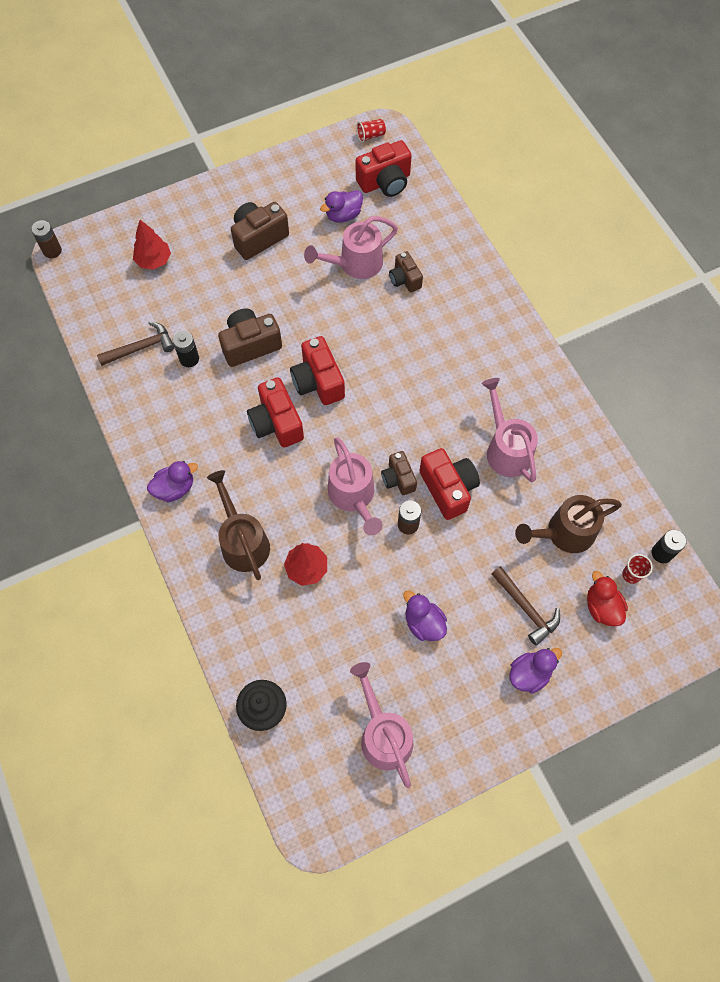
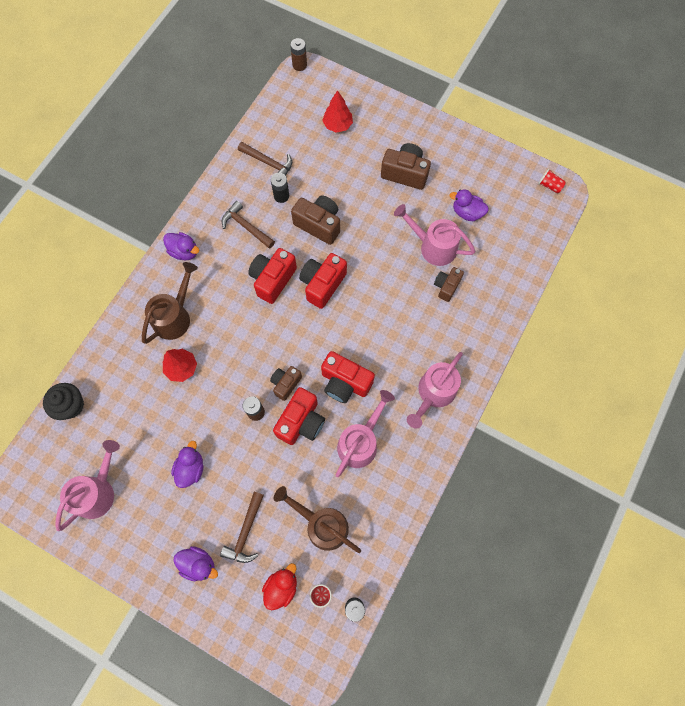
camera: 55 degrees right, 5 degrees up
(196, 412) = (246, 227): none -> brown hammer
(354, 497) = (252, 364): pink watering can -> pink watering can (433, 394)
(385, 182) = (518, 221): red camera -> red camera (345, 382)

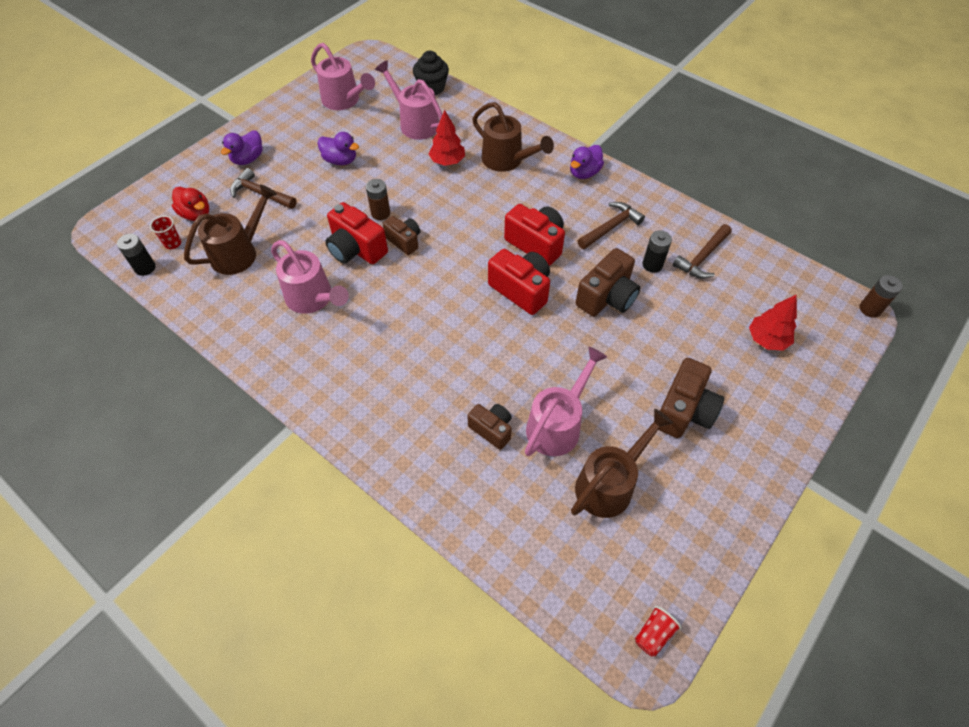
camera: 100 degrees right, 15 degrees down
(345, 382) = (389, 294): red camera -> none
(433, 394) = (344, 383): pink watering can -> pink watering can (415, 123)
(467, 212) = (610, 483): purple duck -> brown watering can

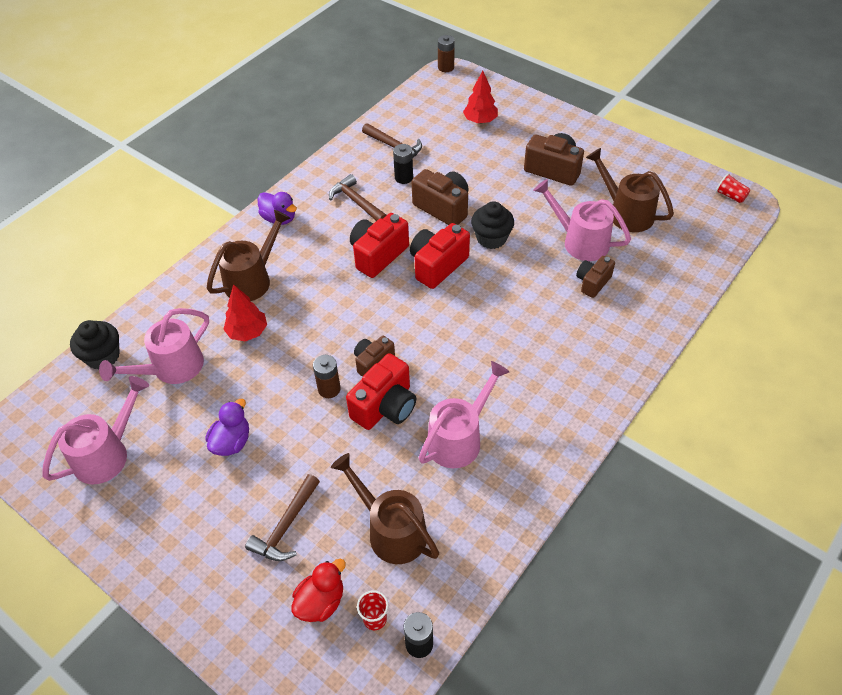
camera: 90 degrees left, 5 degrees down
(248, 159) = (214, 557): purple duck -> none
(561, 338) = (491, 238): none -> black cupcake

